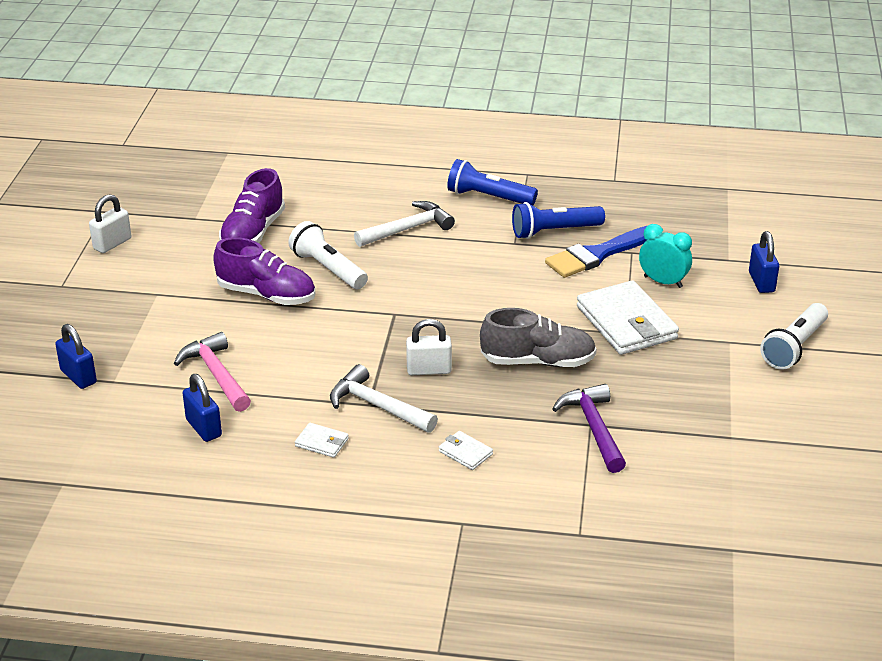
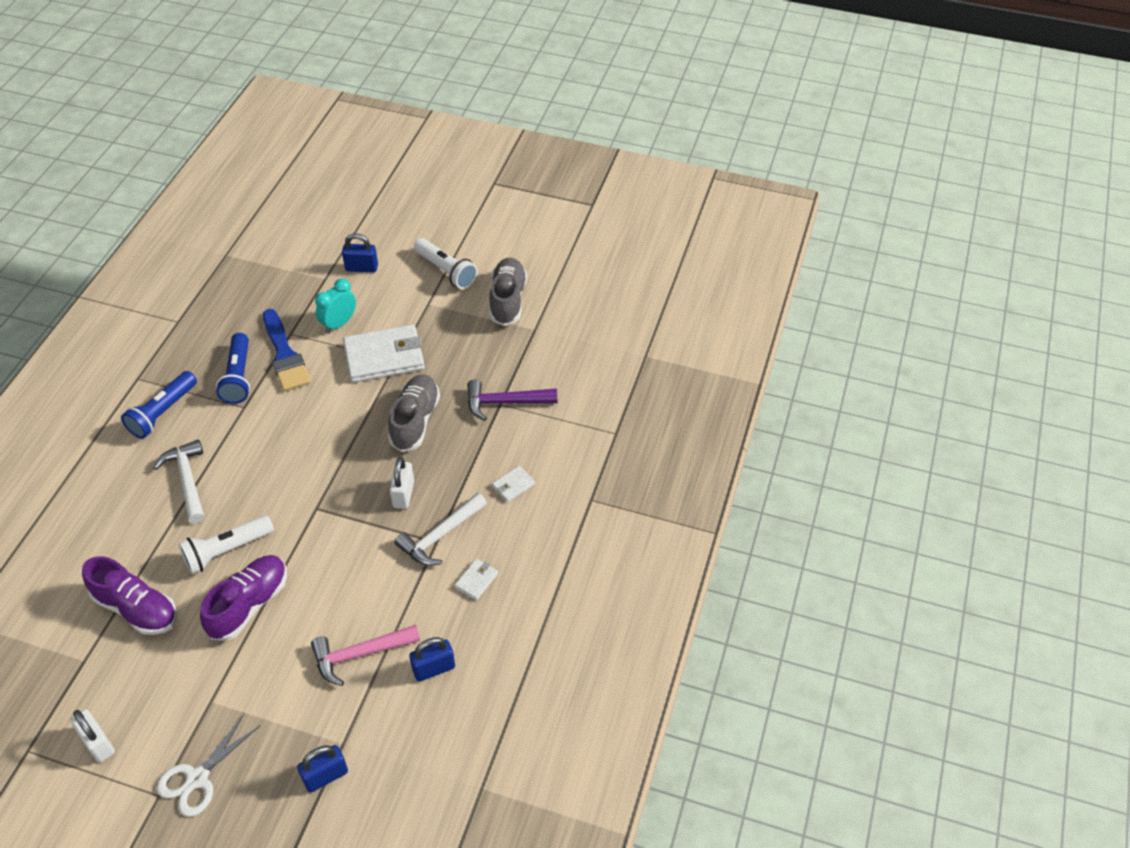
camera: 80 degrees left, 15 degrees up
(77, 303) = (197, 778): none -> white scissors
(771, 406) = (507, 300): none -> grey shoe

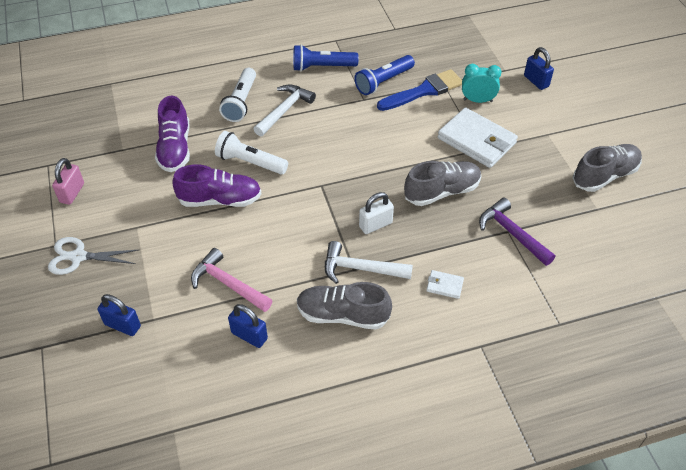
camera: 55 degrees right, 0 degrees up
(98, 743) = (72, 193): white padlock -> pink padlock
(284, 354) = (423, 91): blue brush -> blue brush turned 150 degrees counterclockwise
(446, 271) = (587, 125): white flashlight -> white flashlight (241, 102)
(476, 580) = (342, 315): white wallet -> grey shoe

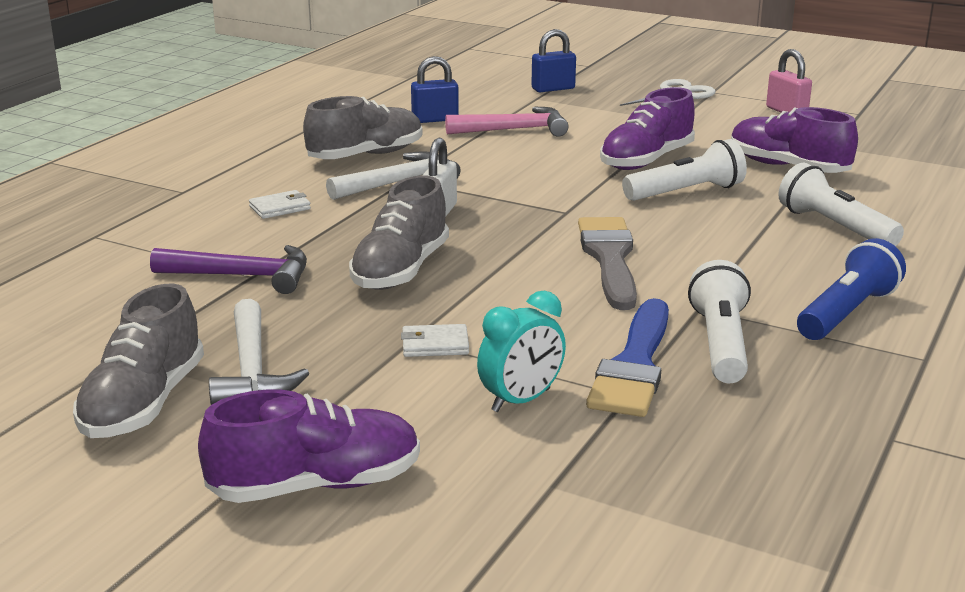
camera: 135 degrees right, 25 degrees down
(284, 110) = (766, 245): white hammer -> white hammer (252, 370)
(352, 143) = (610, 259): none -> grey brush
(383, 82) = (720, 343): blue flashlight -> white flashlight
(477, 141) = (435, 344): white wallet -> white wallet, size x0.44
(536, 81) = (456, 499): blue padlock -> none
(572, 108) = (316, 485): none -> purple shoe

